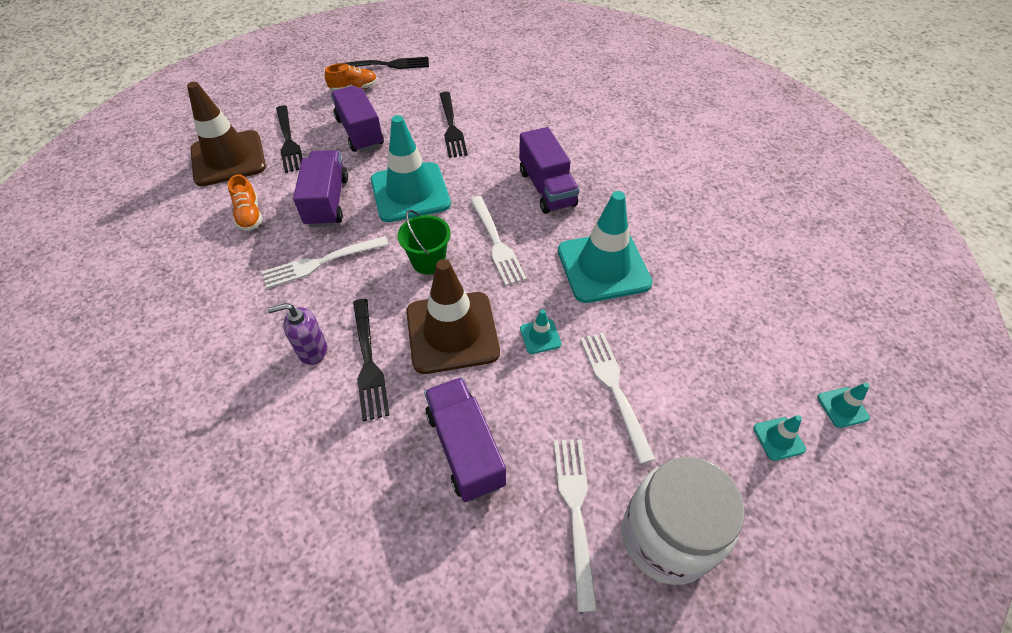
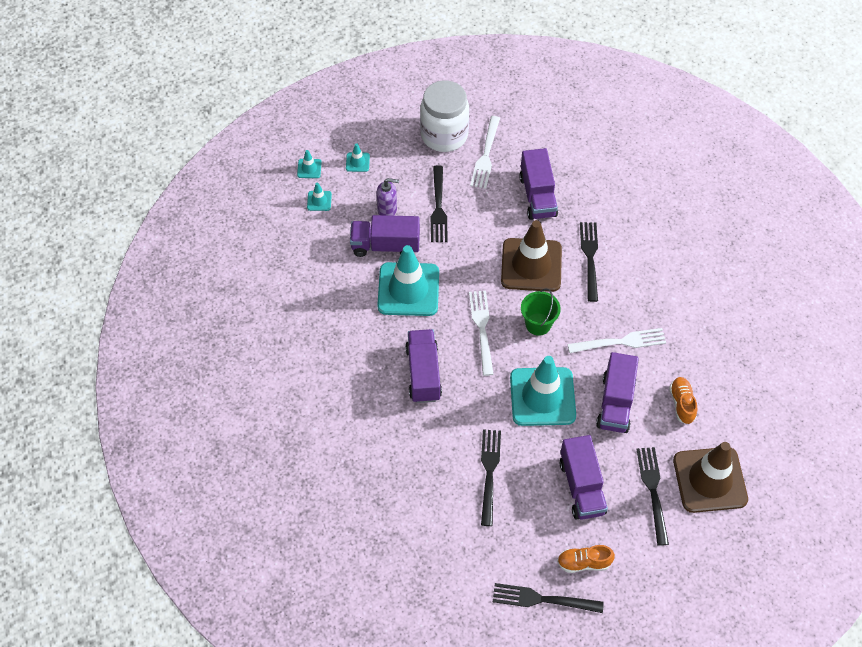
camera: 165 degrees left, 5 degrees up
(312, 350) = (627, 273): purple soap dispenser -> purple soap dispenser (387, 210)
(540, 336) = (473, 249): turquoise traffic cone -> turquoise traffic cone (319, 201)
(614, 389) = (438, 207): white fork -> black fork
(660, 314) = (385, 246): none -> purple truck

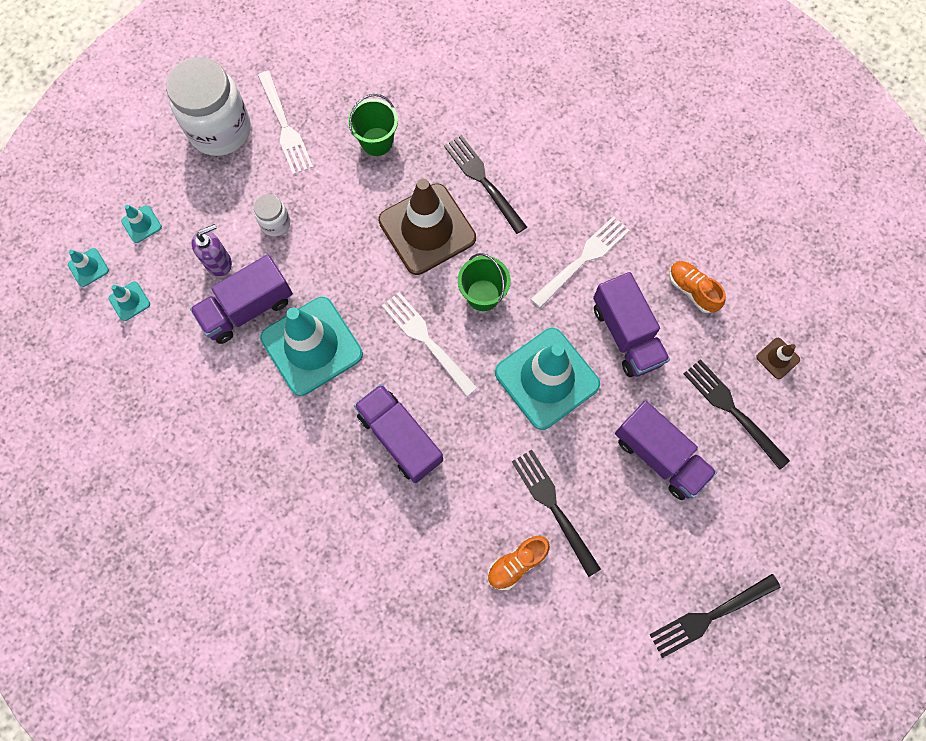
camera: 35 degrees left, 15 degrees up
(438, 207) = (275, 223): black fork -> white jar
(537, 196) = (376, 141): purple truck -> green bucket
(584, 563) = (721, 542): orange shoe -> orange shoe (516, 563)
(710, 480) = (777, 358): brown traffic cone -> brown traffic cone, size x0.41

